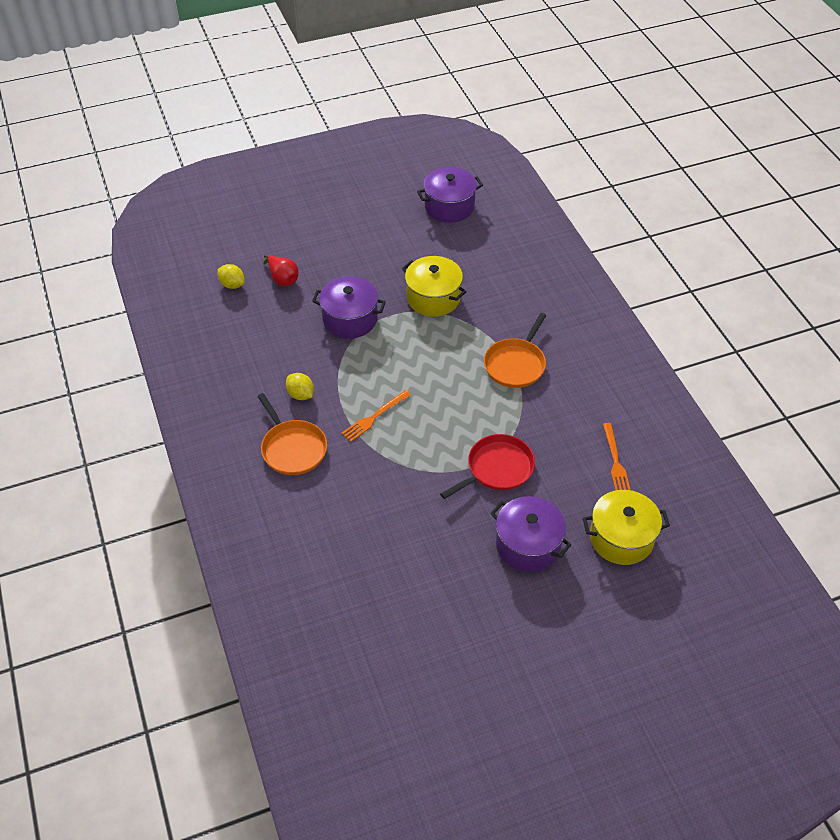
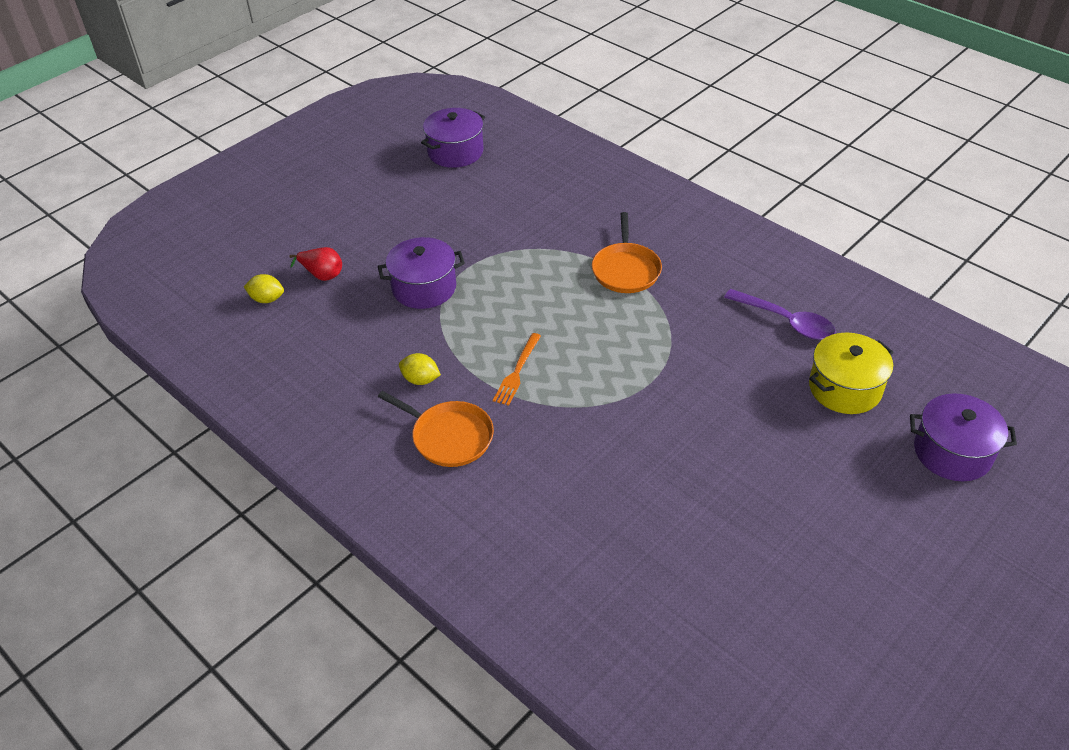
camera: 25 degrees left, 5 degrees down
(433, 298) = (498, 238): yellow pot -> none
(497, 468) = (679, 372): red pan -> none
(527, 545) = (762, 431): purple pot -> purple pot (952, 452)
(615, 461) = (786, 321): orange fork -> purple spoon

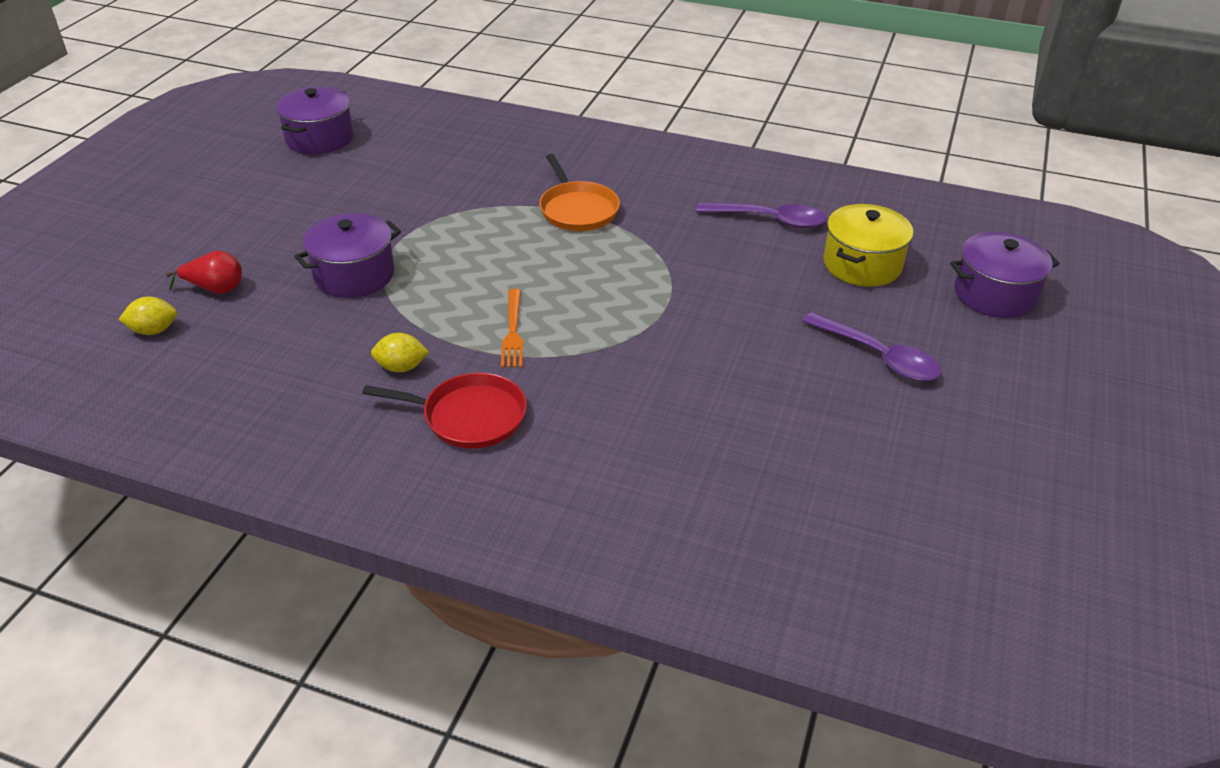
camera: 25 degrees left, 5 degrees down
(449, 437) = (469, 416): orange pan -> red pan
(805, 482) = (878, 356): none -> purple spoon

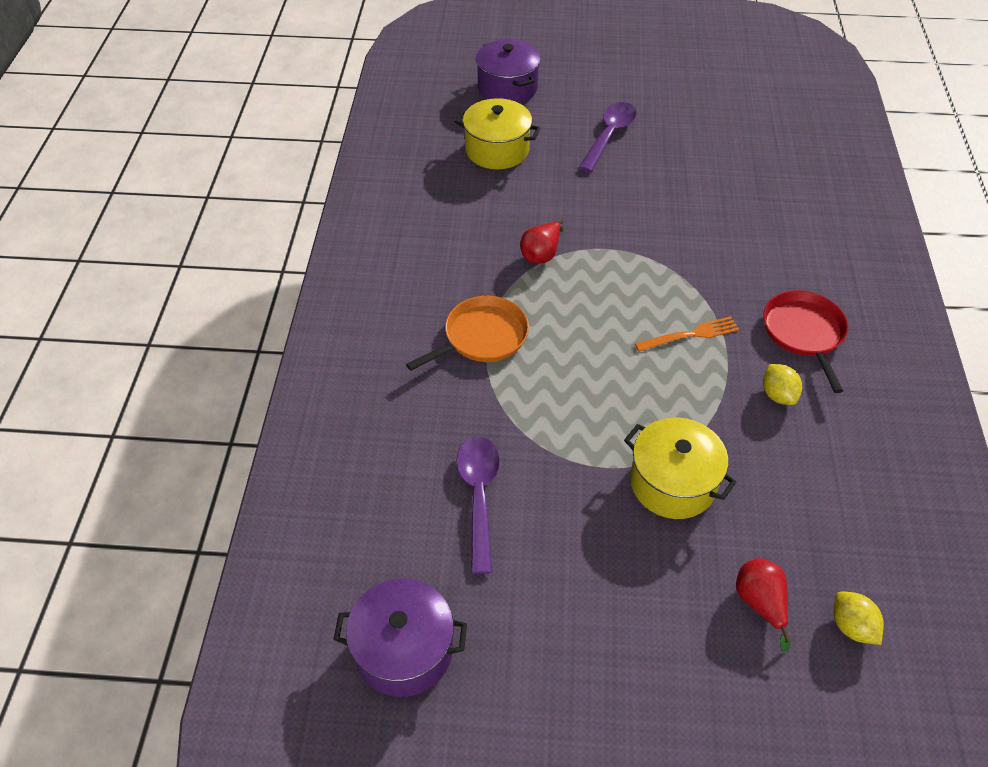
camera: 105 degrees left, 10 degrees up
(354, 275) = (672, 483): purple pot -> yellow pot
(674, 262) = (542, 254): none -> red pear
(769, 220) = (450, 206): purple spoon -> purple spoon (479, 496)

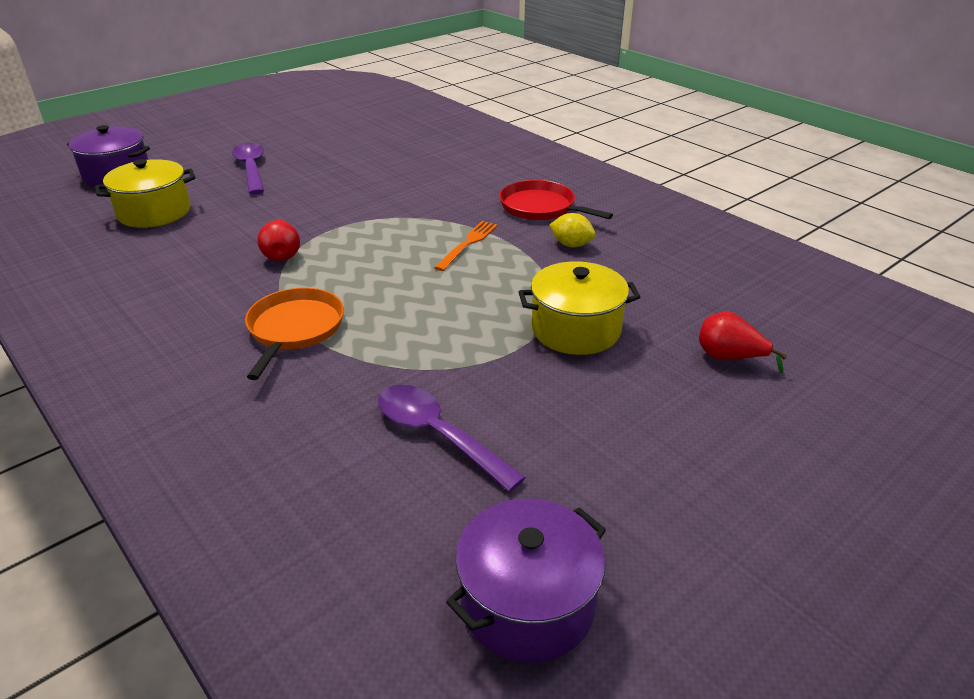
camera: 45 degrees left, 15 degrees down
(851, 626) = (792, 333): yellow lemon -> none

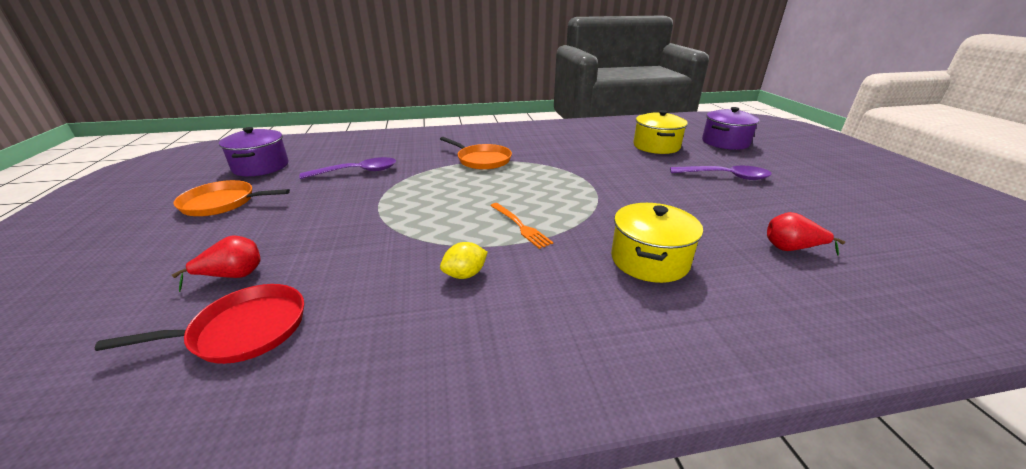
camera: 120 degrees right, 5 degrees down
(282, 254) = (568, 167): red pear -> red pear (791, 249)
(541, 207) = (557, 287): red pan -> red pan (243, 330)
(576, 329) = (362, 230): yellow pot -> yellow pot (649, 260)
(670, 510) = (222, 203): none -> orange pan

